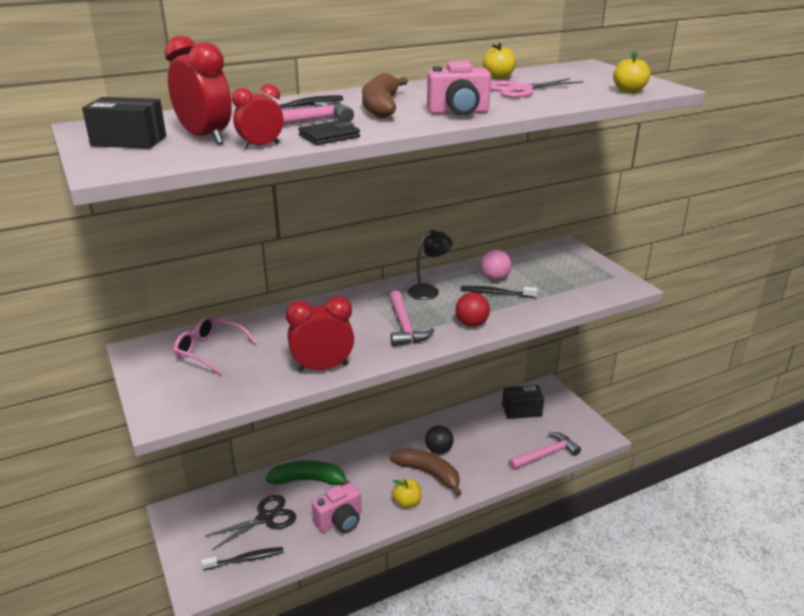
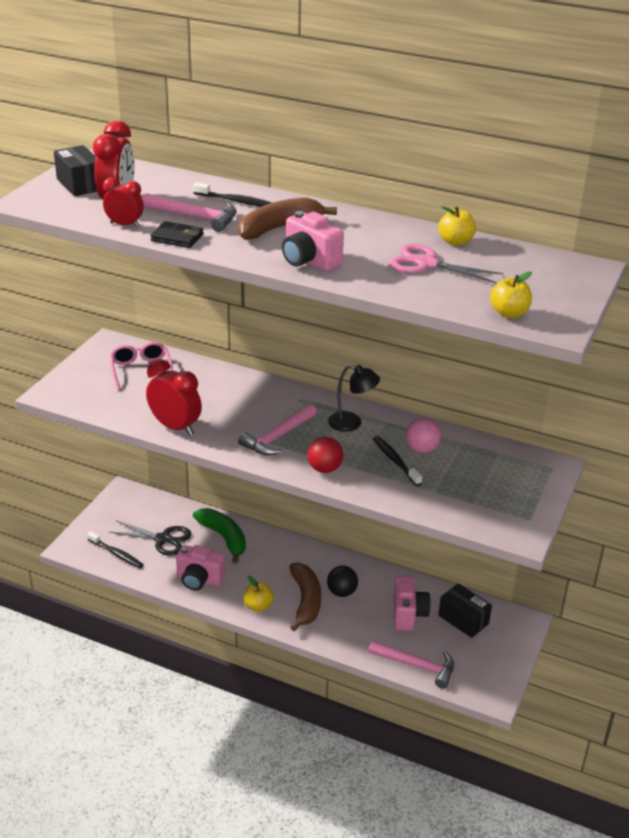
camera: 50 degrees right, 5 degrees up
(493, 431) = (408, 614): none -> pink camera

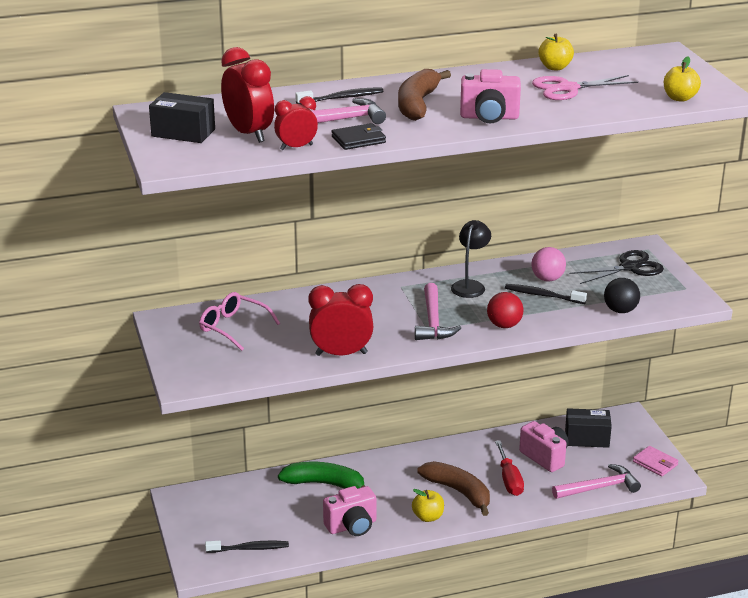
camera: 40 degrees left, 5 degrees down
(163, 539) = (274, 514): black scissors -> black scissors (630, 267)
(341, 592) = (476, 470): black ball -> black ball (620, 310)
(352, 423) = (470, 285): black lamp -> black lamp turned 45 degrees counterclockwise
(355, 615) = (509, 480): none -> red screwdriver
(492, 675) = (655, 463): none -> pink wallet

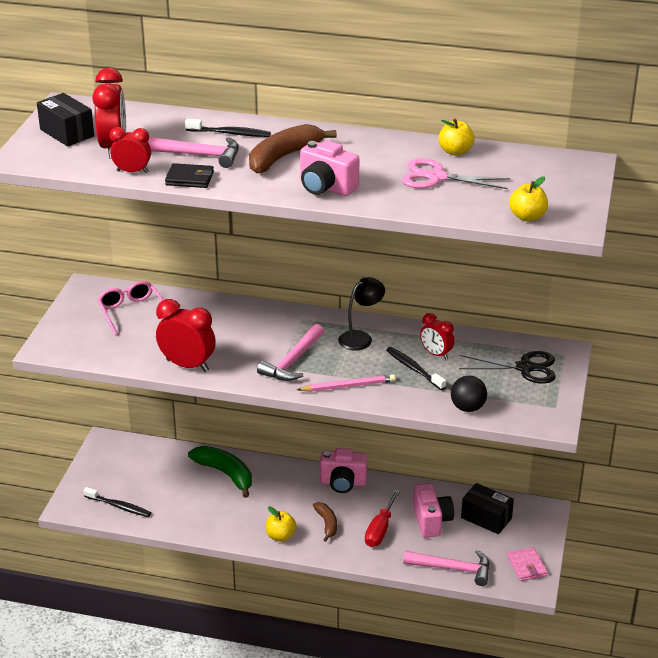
camera: 30 degrees right, 5 degrees up
(352, 526) = (213, 519): pink camera -> pink camera (343, 483)
(458, 492) = (327, 524): brown banana -> brown banana, size x0.59
(504, 325) = (348, 386): red ball -> pink pencil
(547, 279) = (436, 354): pink ball -> red clock

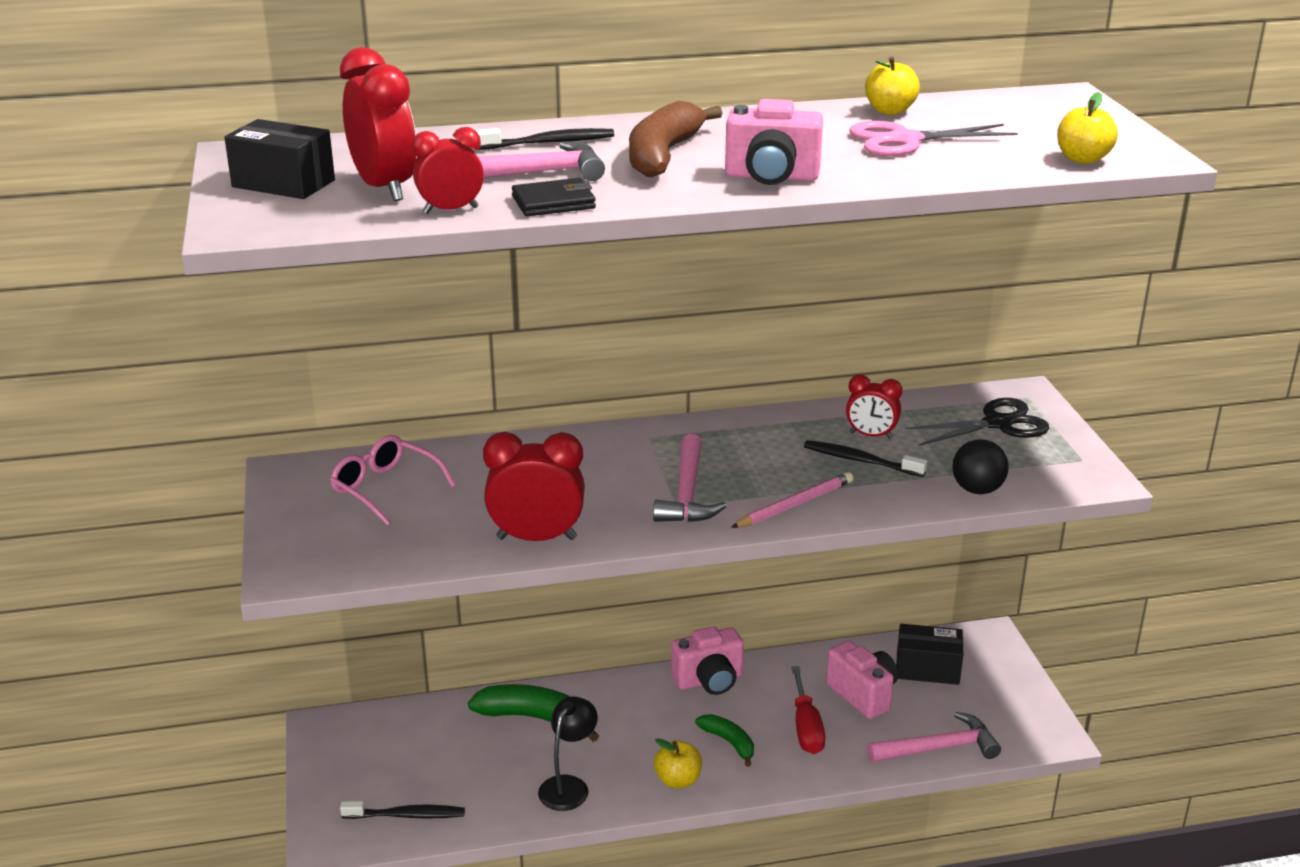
camera: 25 degrees left, 5 degrees down
(327, 524) = (729, 742): brown banana -> green banana
(361, 338) = (753, 440): black lamp -> black lamp (568, 786)
(527, 566) = (1025, 713): pink wallet -> none

